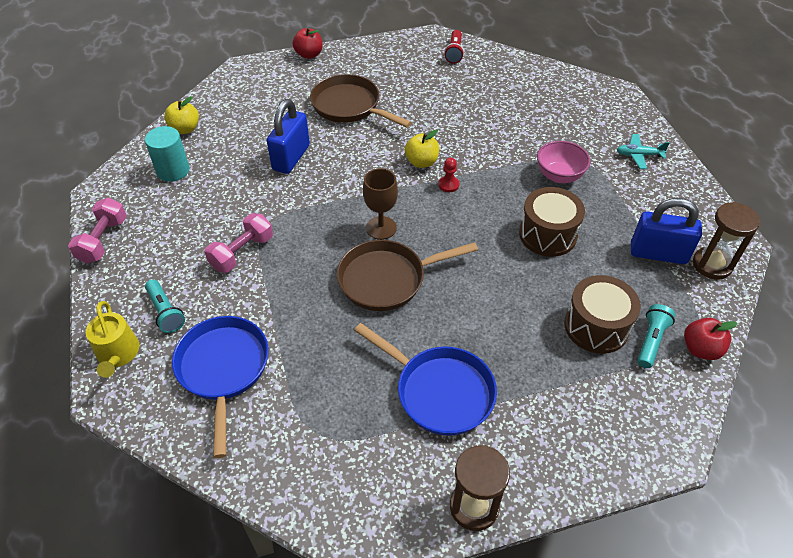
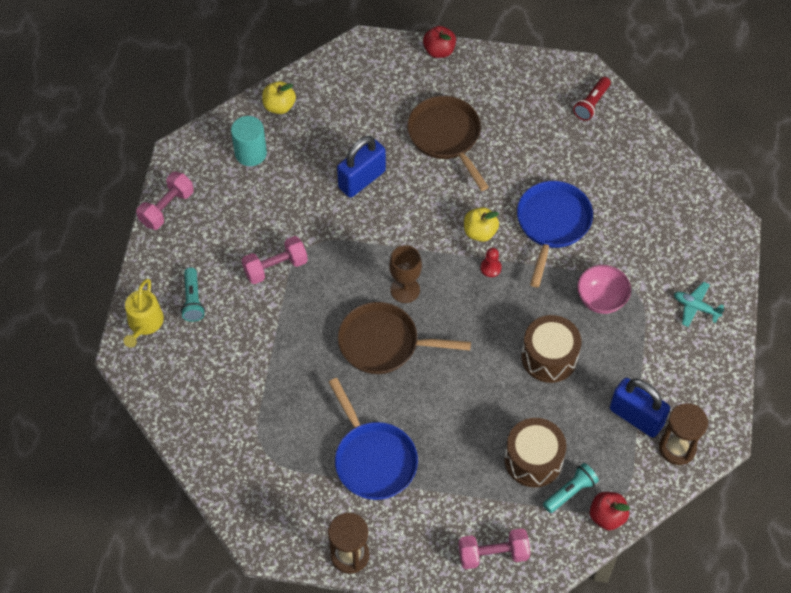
camera: 25 degrees right, 10 degrees up
(223, 369) = (218, 370): blue pan -> blue pan (552, 224)
(622, 434) = (493, 554): none -> pink dumbbell

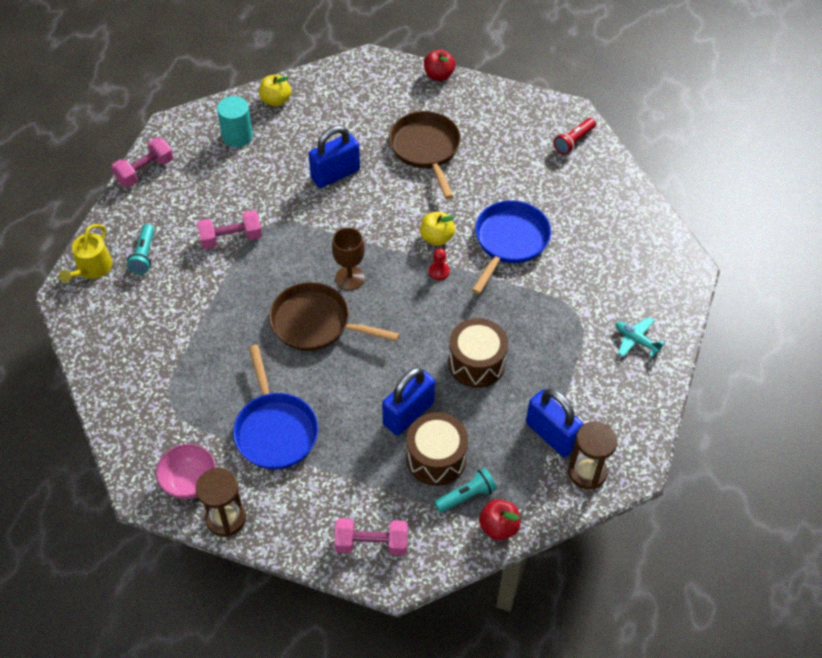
camera: 10 degrees right, 5 degrees down
(496, 420) = (408, 413): none -> blue padlock
(601, 299) = (541, 318): pink bowl -> pink bowl (189, 482)

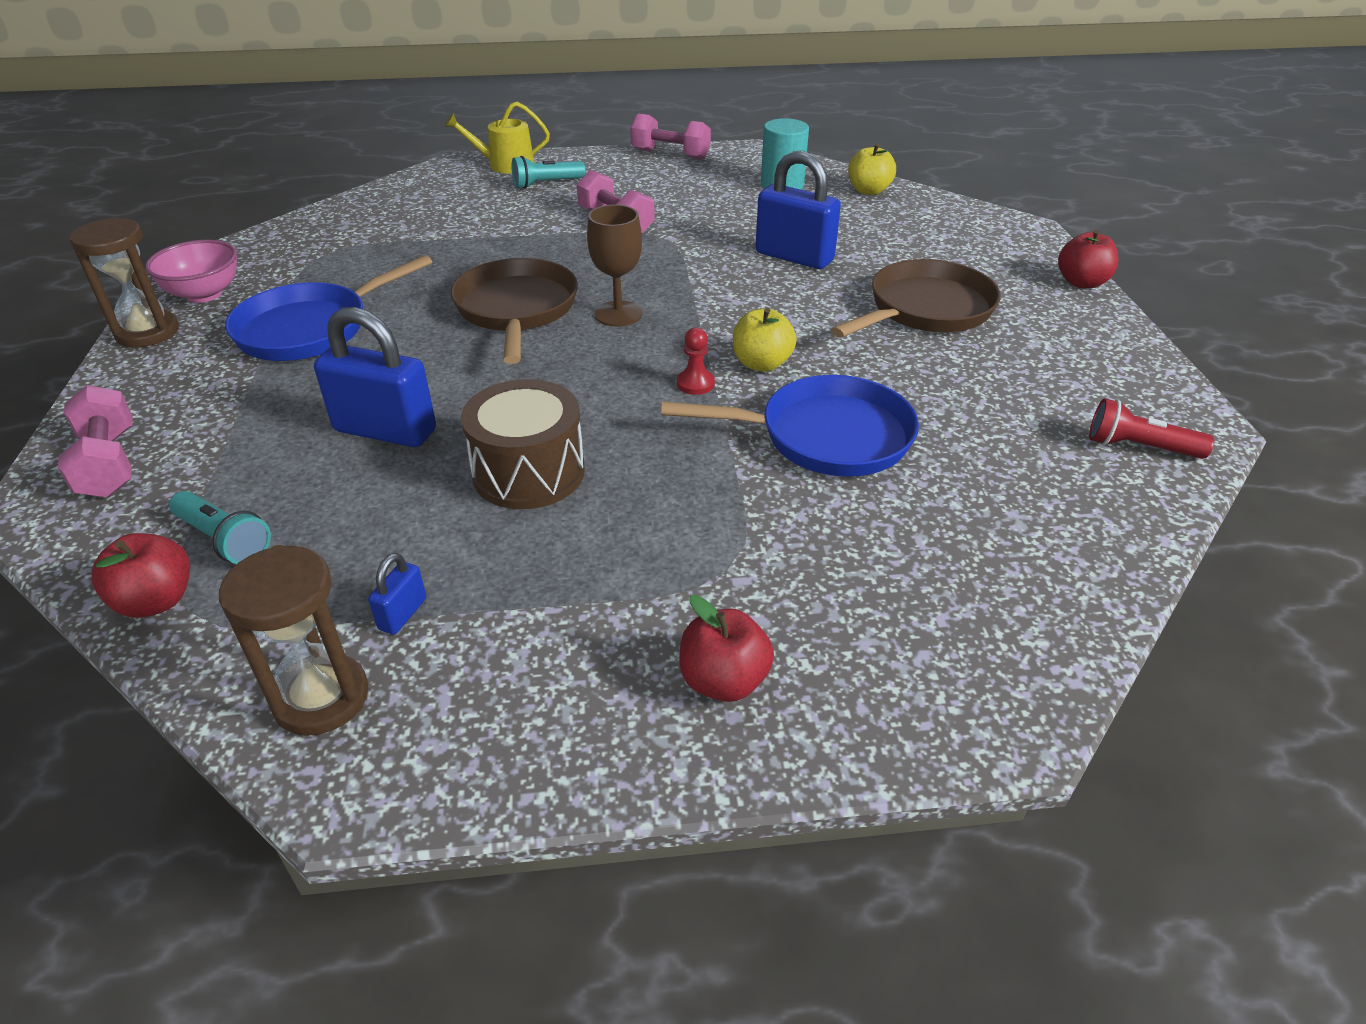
camera: 65 degrees right, 15 degrees down
(436, 458) = (301, 483): brown drum -> none
(551, 435) = (402, 614): blue padlock -> blue padlock, size x0.46
(636, 340) = (723, 681): turquoise plane -> red apple

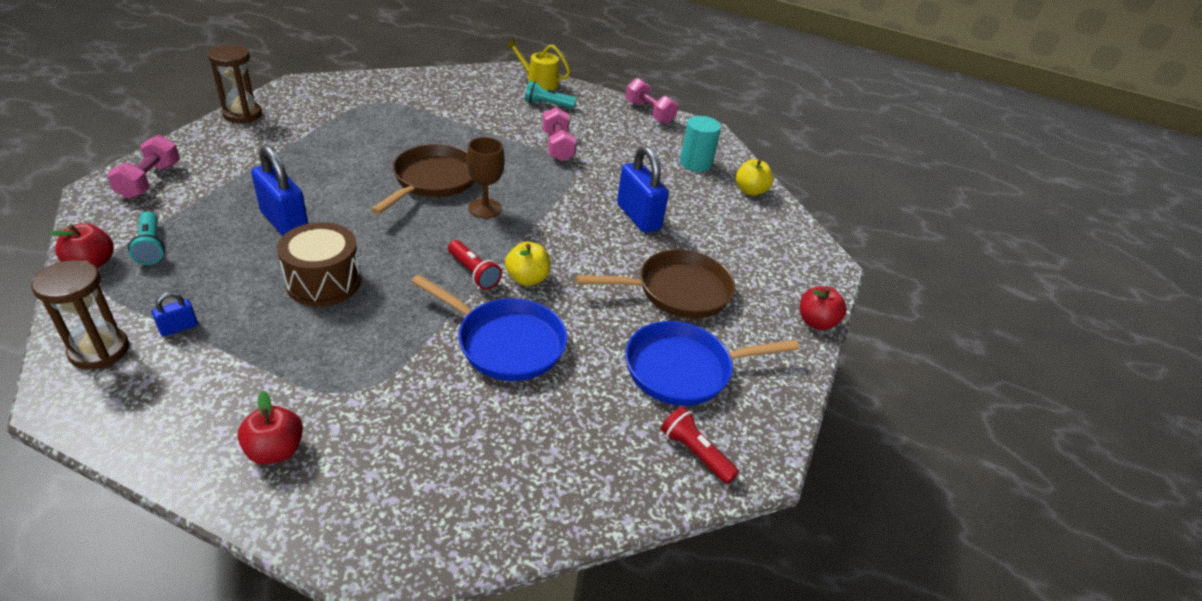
camera: 25 degrees right, 0 degrees up
(204, 294) = (291, 103): pink bowl -> none
(311, 328) = (318, 146): blue pan -> blue pan (684, 369)
(695, 384) = (473, 273): red pawn -> red flashlight

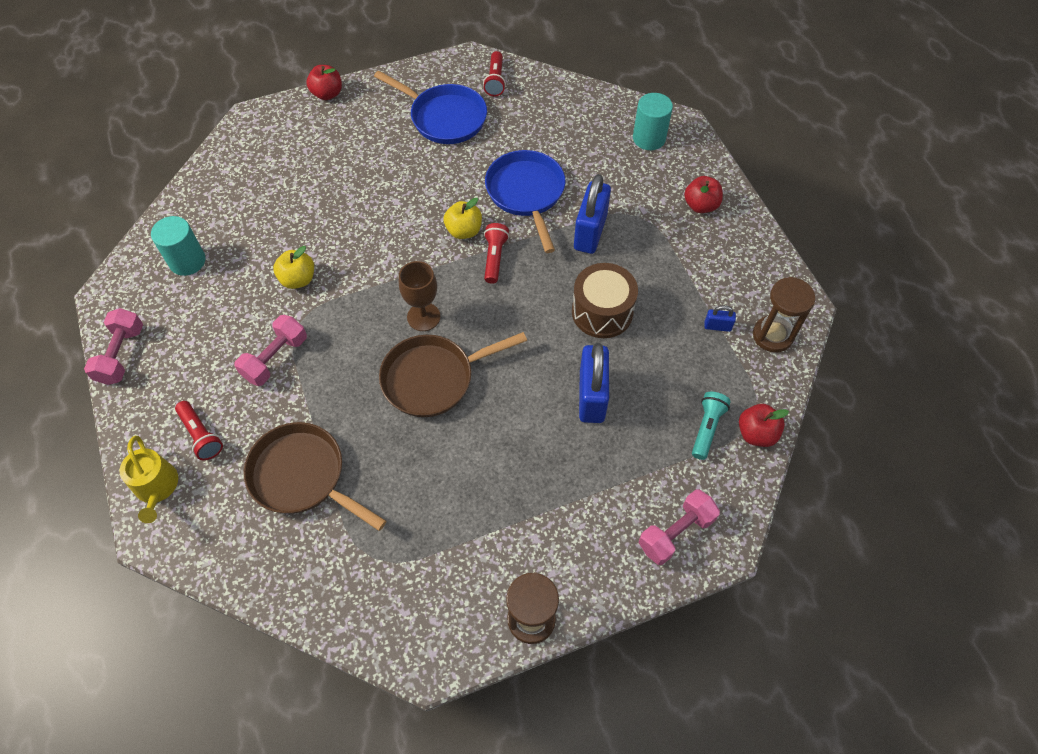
camera: 130 degrees left, 20 degrees up
(418, 505) = (649, 138): none -> turquoise cylinder
(547, 104) = (201, 435): turquoise flashlight -> red flashlight
(638, 217) = (318, 235): blue padlock -> blue padlock (590, 232)
(677, 291) = (379, 162): brown pan -> brown pan (303, 476)
(750, 191) = (194, 205): yellow apple -> yellow apple (298, 279)

